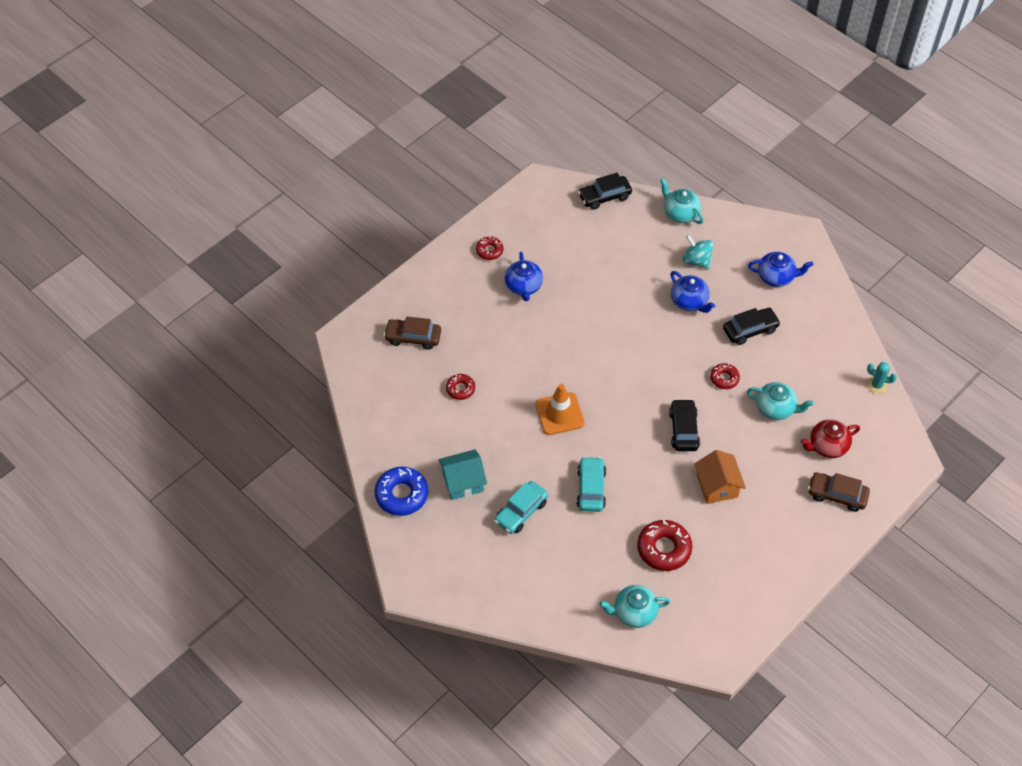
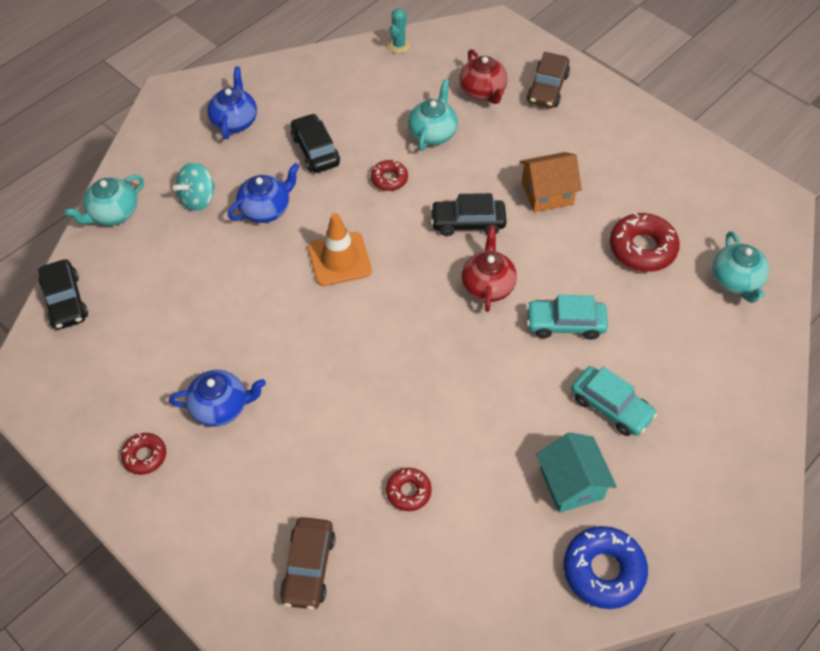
camera: 90 degrees left, 0 degrees up
(559, 414) = (449, 360): orange traffic cone -> orange traffic cone (339, 259)
(624, 440) = (488, 285): none -> red teapot

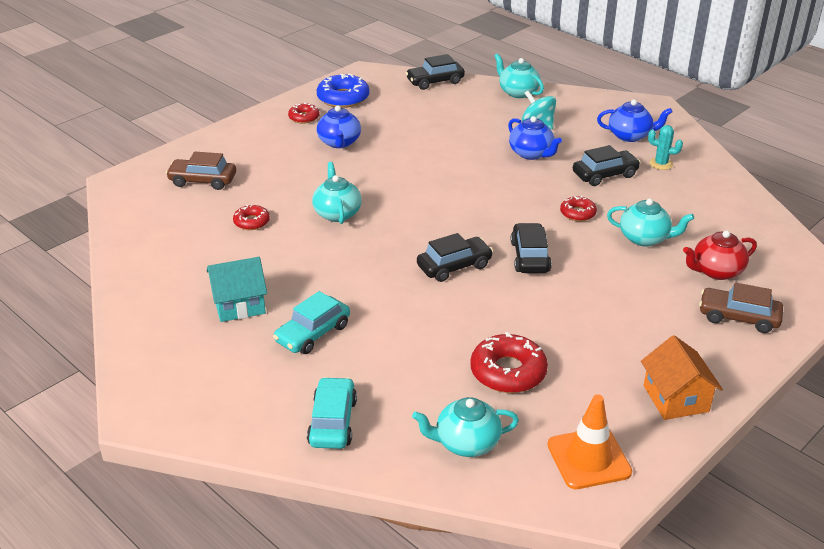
camera: 90 degrees right, 20 degrees down
(339, 259) = (480, 189): orange traffic cone -> orange traffic cone (588, 458)
(389, 399) = (337, 213): none -> turquoise teapot
(399, 45) = (766, 219): turquoise cactus -> turquoise cactus (661, 164)
(488, 285) = (454, 266): red teapot -> black car
(547, 193) = (577, 309): orange house -> orange house (676, 398)
(565, 324) = (409, 311): turquoise car -> turquoise car (332, 422)
(603, 571) = (155, 317): blue donut -> blue donut (343, 98)

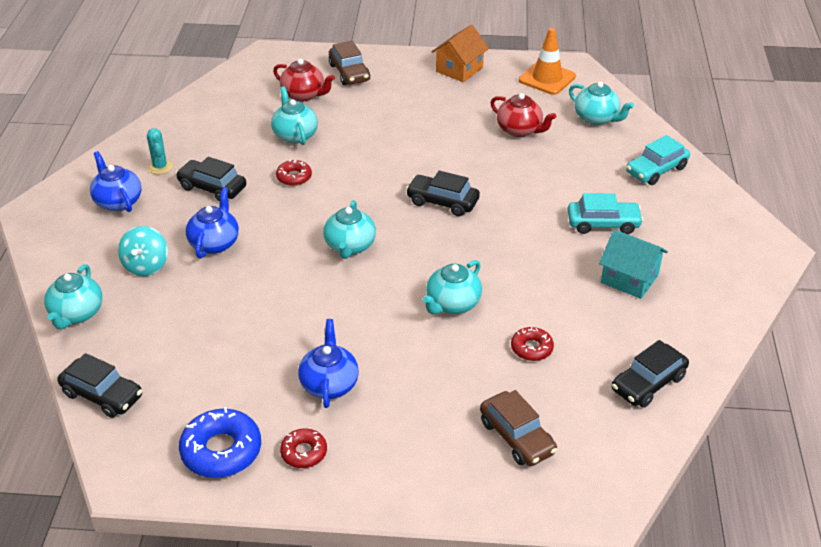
camera: 130 degrees left, 5 degrees up
(339, 142) = (329, 384): blue teapot -> blue teapot turned 45 degrees counterclockwise
(456, 201) = (350, 246): none -> turquoise teapot
(508, 372) = (519, 130): red donut -> red teapot
(530, 257) = (384, 174): black car -> black car (648, 383)

